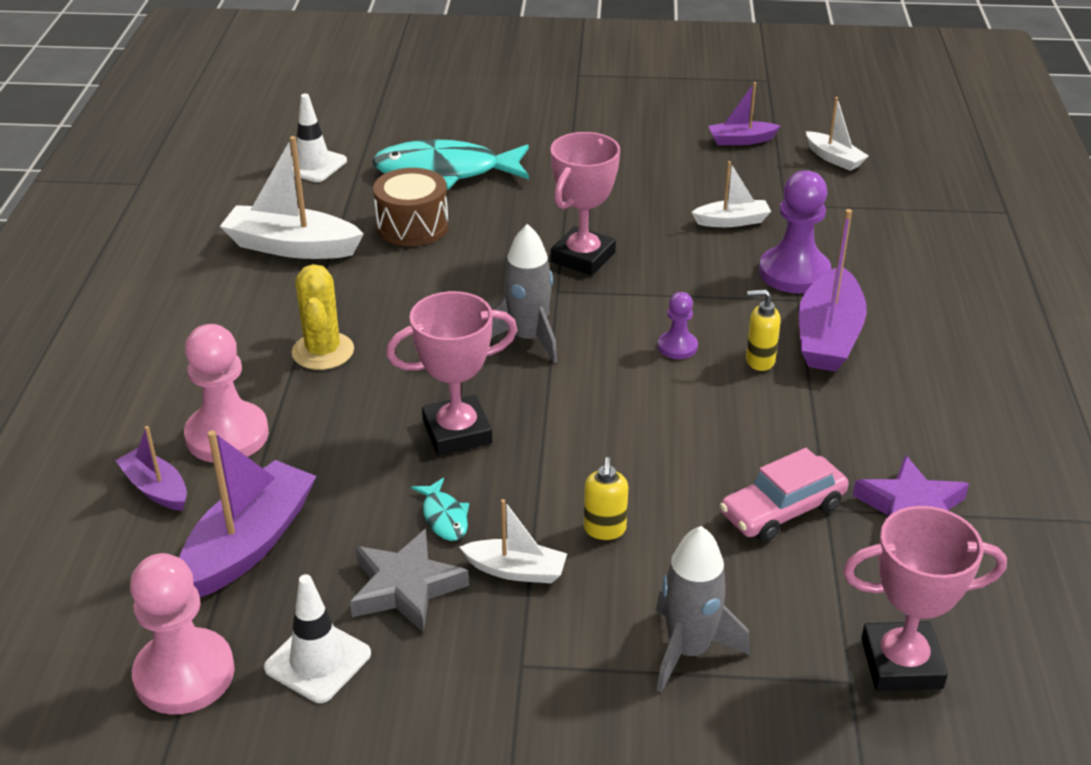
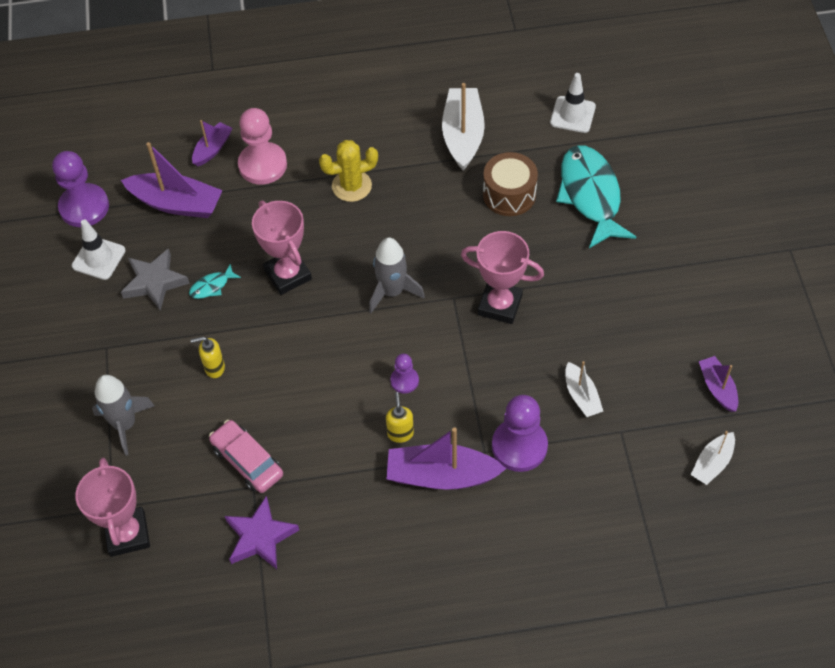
camera: 80 degrees right, 20 degrees up
(184, 674) = (84, 207): pink pawn -> purple pawn
(516, 570) = (174, 330): white boat -> none

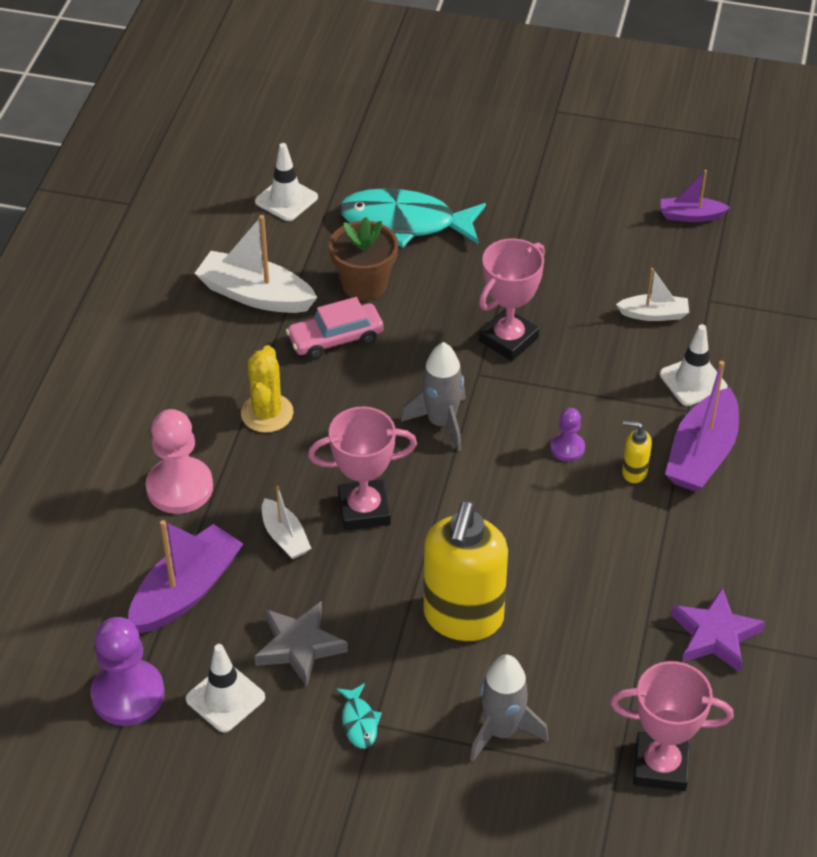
camera: 70 degrees left, 10 degrees down
(212, 149) = (120, 531): purple boat -> none
(212, 286) = (339, 588): turquoise fish -> turquoise fish (359, 722)
(214, 368) = (463, 618): yellow soap dispenser -> yellow soap dispenser, size x2.39
(247, 461) = (609, 620): pink car -> pink car (335, 339)
(509, 194) = (364, 284): brown drum -> brown flower pot
(519, 446) = (693, 381): purple pawn -> white traffic cone
(712, 463) = (773, 249): white boat -> white boat (285, 537)

